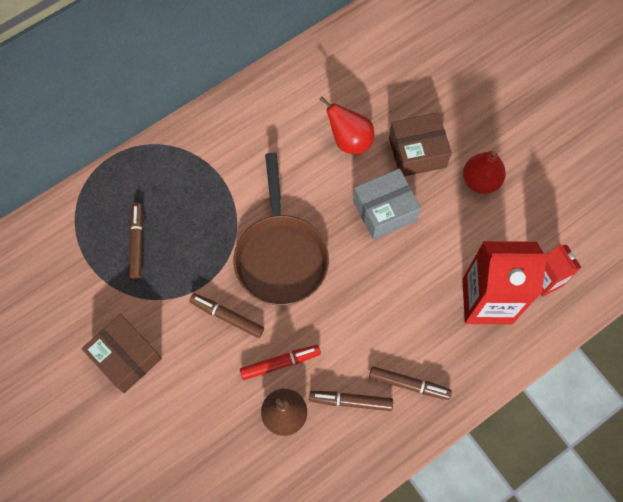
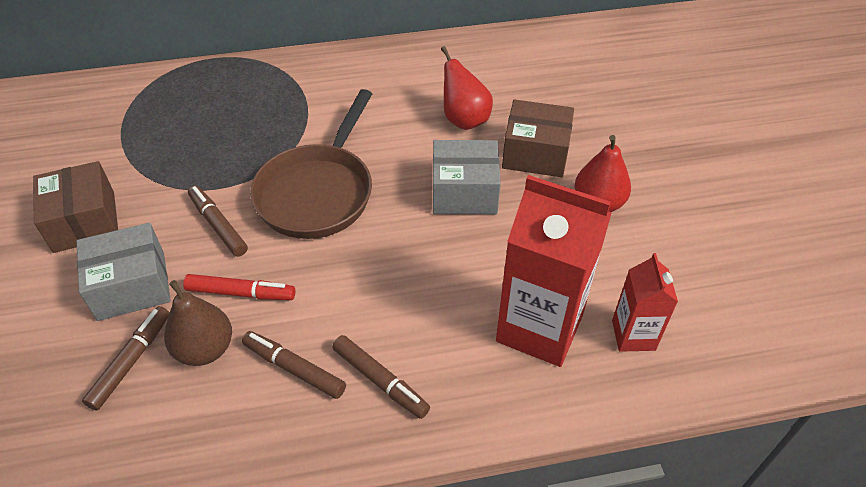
camera: 25 degrees right, 20 degrees down
(137, 242) = (181, 129): brown marker -> brown marker (131, 361)
(201, 392) = (131, 285): none -> grey box

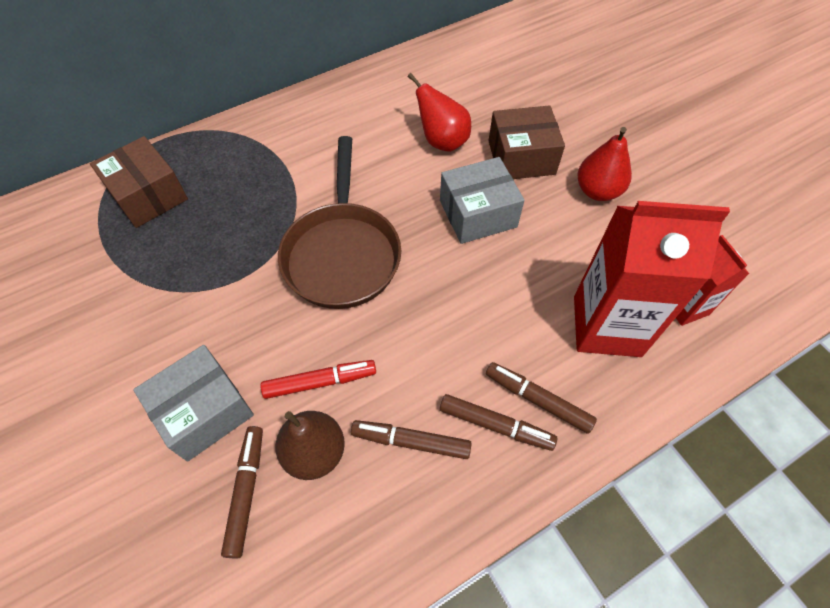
camera: 20 degrees left, 10 degrees up
(84, 221) = (116, 357): brown box -> brown box (149, 195)
(218, 225) = (260, 318): brown marker -> brown marker (537, 400)

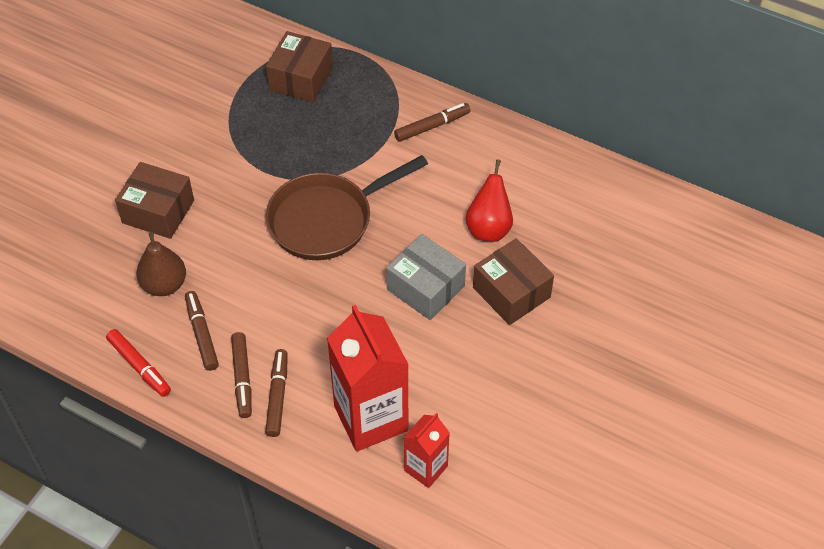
camera: 60 degrees right, 5 degrees down
(204, 411) = (158, 211): grey box -> brown box
(246, 491) = (120, 263): brown marker -> brown marker (432, 126)
(320, 382) = (215, 261): red marker -> red marker (139, 366)
(597, 191) = (512, 363): red pear -> none

